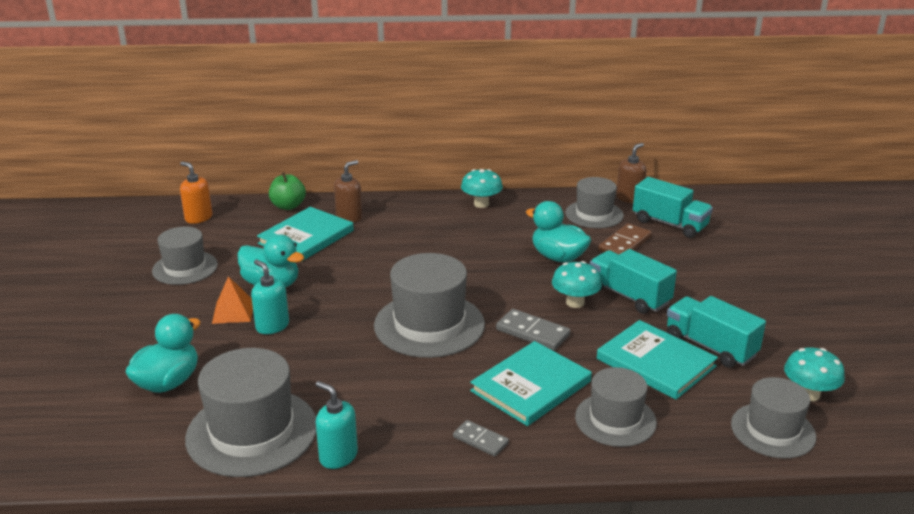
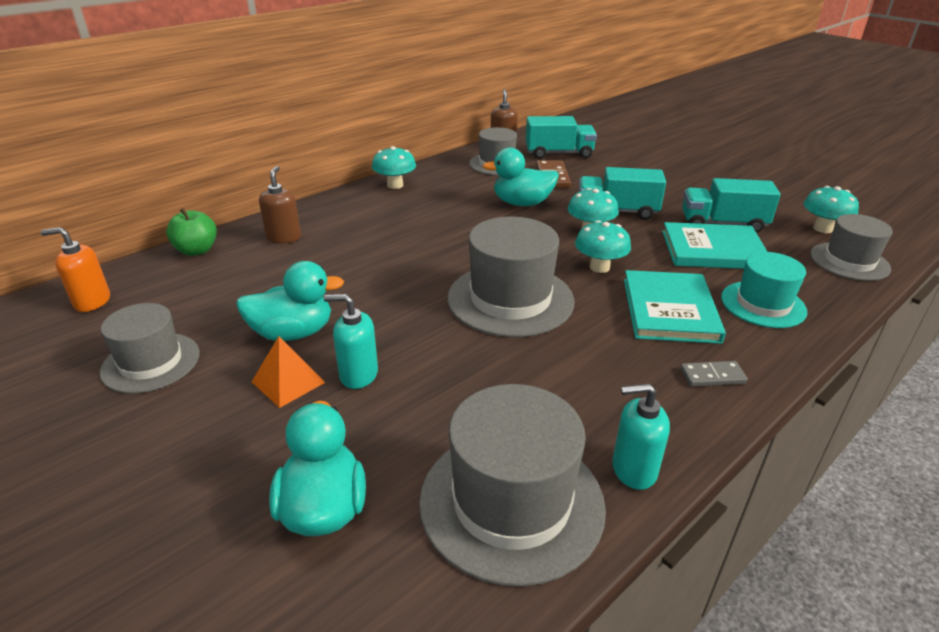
camera: 40 degrees left, 5 degrees up
(306, 237) = (263, 272): turquoise book -> none
(532, 332) = (599, 267): grey domino -> turquoise mushroom
(615, 419) = (763, 304): grey hat -> turquoise hat

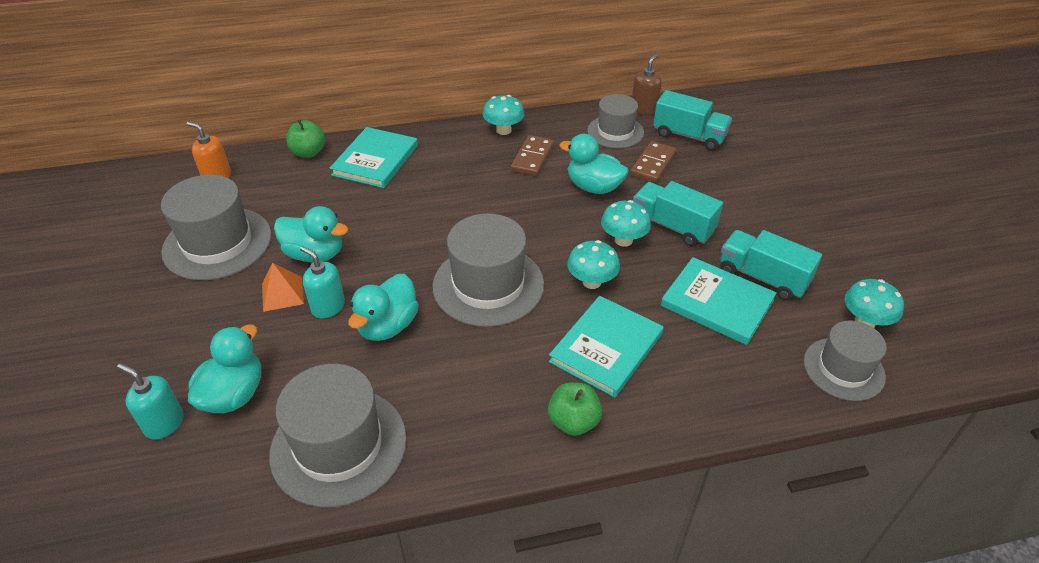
camera: 30 degrees right, 10 degrees up
(151, 362) = (217, 243): grey hat -> grey hat, size x1.58
(284, 237) = (375, 160): brown soap dispenser -> turquoise book
(444, 197) = (532, 158): none -> brown domino
(445, 367) = (387, 326): none -> turquoise duck
(633, 469) = (436, 463): turquoise soap dispenser -> turquoise soap dispenser (164, 423)
(712, 376) = (573, 421): grey domino -> green apple
(763, 304) = (696, 377): turquoise hat -> none

